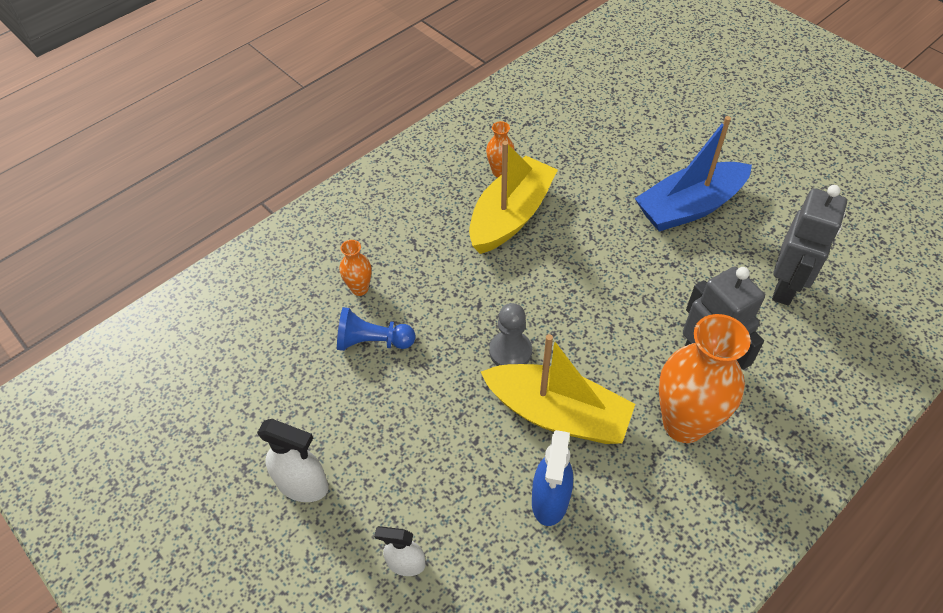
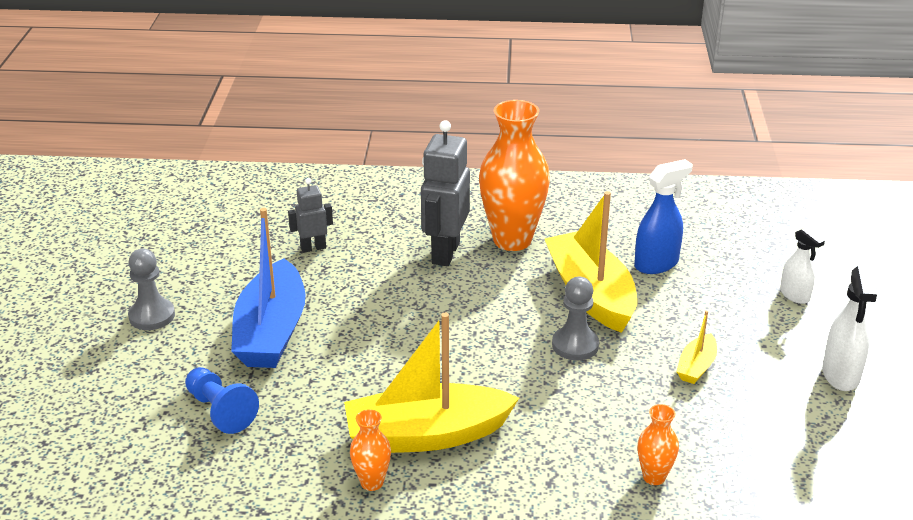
camera: 135 degrees left, 20 degrees down
(303, 485) = (841, 375): white spray bottle -> white spray bottle turned 150 degrees counterclockwise
(373, 341) = (687, 427): blue pawn -> blue pawn (220, 411)
(412, 402) = (696, 367): none -> yellow boat
(689, 207) = (271, 332): blue boat -> blue boat turned 75 degrees clockwise
(763, 163) = (152, 316): none -> grey pawn
(785, 287) = (313, 248): grey robot -> grey robot, size x0.55

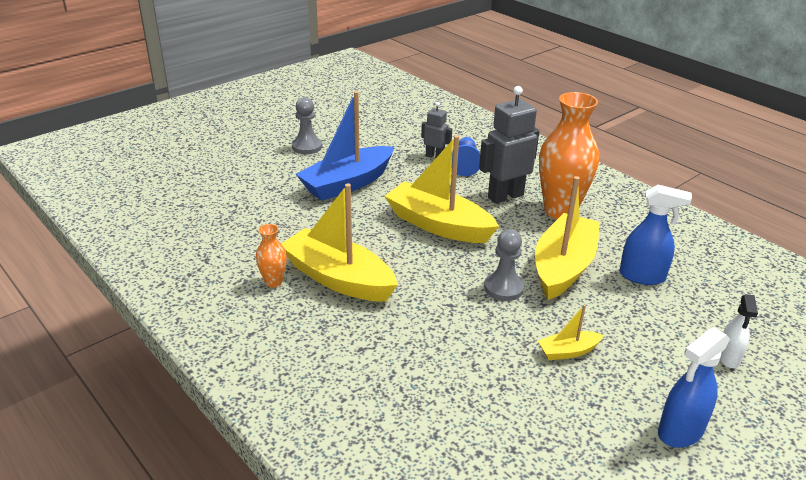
camera: 45 degrees right, 0 degrees up
(220, 411) = (265, 204): blue pawn -> blue pawn (465, 164)
(431, 320) = (438, 225): none -> yellow boat
(654, 477) = (428, 392): orange vase -> none
(841, 375) = (680, 432): white spray bottle -> blue spray bottle

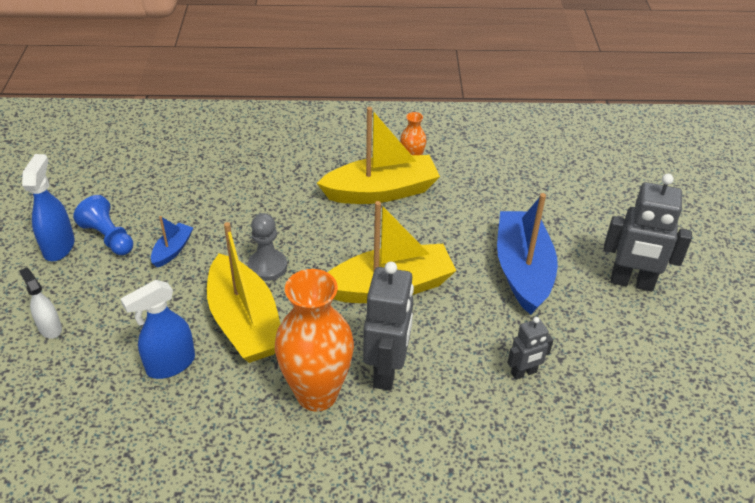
camera: 130 degrees right, 10 degrees up
(307, 147) = (631, 282): grey pawn -> grey robot
(465, 164) = (482, 387): blue pawn -> blue pawn (108, 237)
(568, 351) = (172, 250): yellow boat -> blue boat

